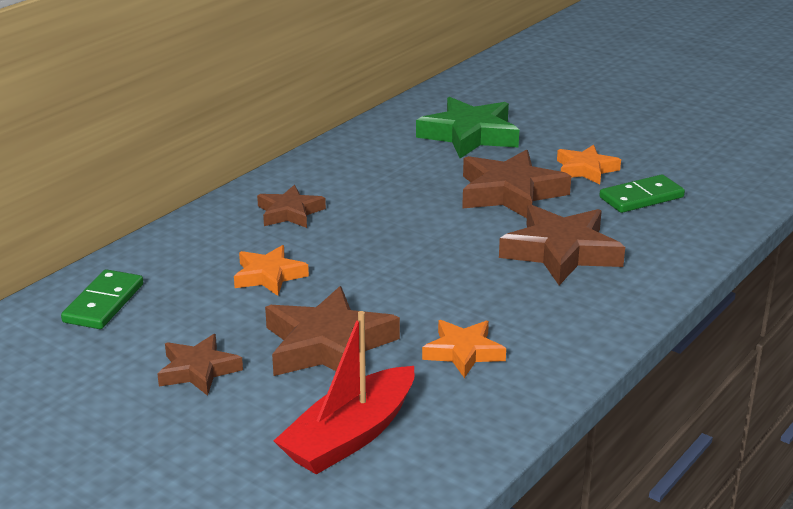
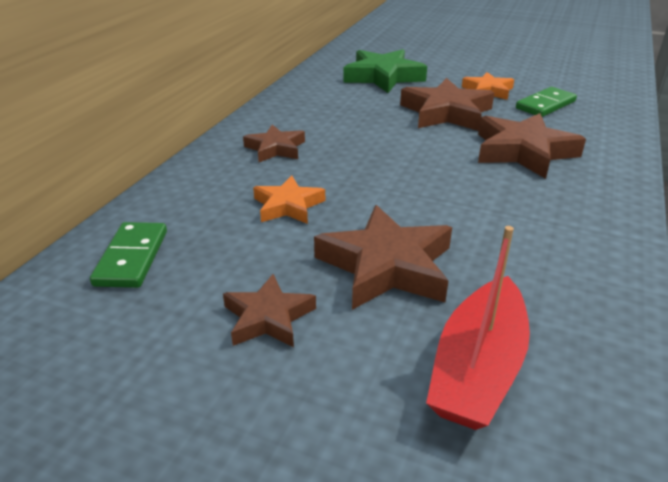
camera: 15 degrees left, 5 degrees up
(463, 352) = (517, 252): orange star -> none

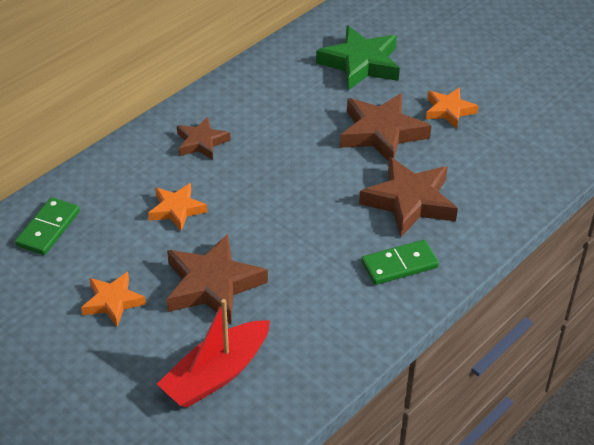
camera: 20 degrees right, 10 degrees up
(268, 317) = (113, 302): brown star -> orange star
(545, 105) = (487, 146): green domino -> green domino (399, 265)

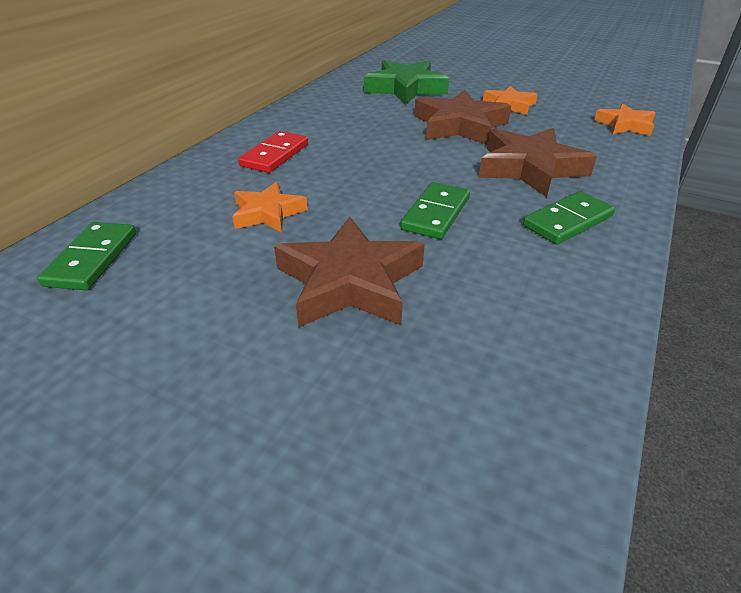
camera: 15 degrees left, 5 degrees down
(113, 302) = (207, 330): orange star -> orange star (625, 125)
(201, 142) = (274, 155): brown star -> red domino
(216, 374) = (416, 403): red boat -> none
(302, 236) = (436, 214): none -> green domino

